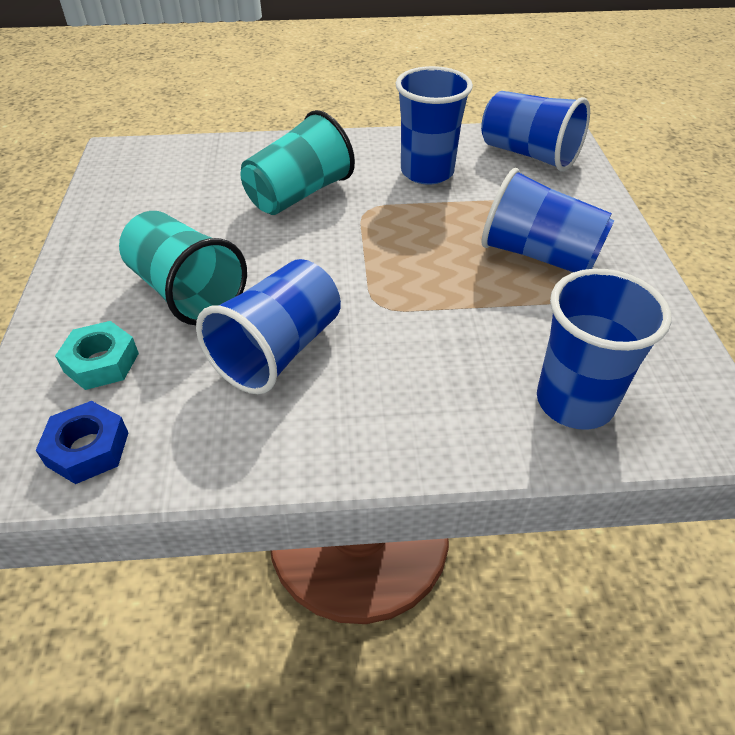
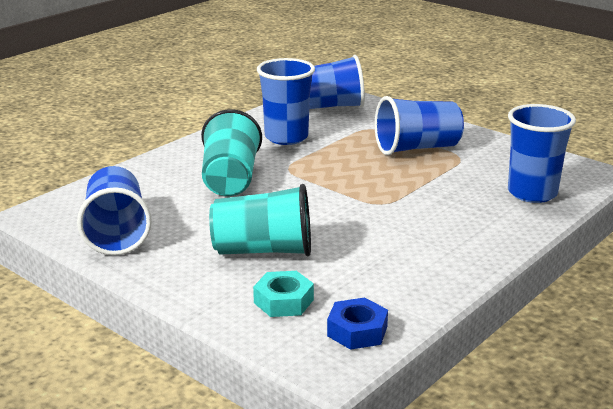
camera: 45 degrees left, 20 degrees down
(279, 350) = (370, 245): blue cup -> blue cup (117, 233)

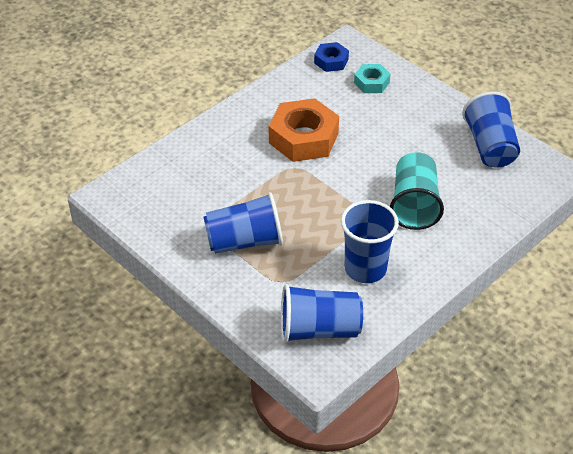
camera: 175 degrees left, 20 degrees up
(263, 250) = (384, 123): turquoise cup -> none
(377, 230) = (303, 138): none -> orange nut
(532, 193) = (173, 171): blue cup -> none

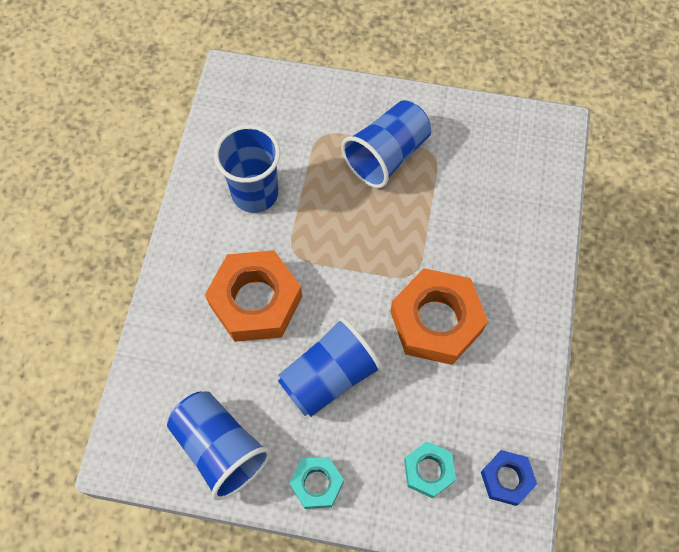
camera: 145 degrees right, 20 degrees up
(319, 329) = (254, 110): blue cup -> blue cup (329, 376)
(414, 205) = (256, 301): turquoise cup -> orange nut
(441, 106) = (316, 484): none -> turquoise nut

